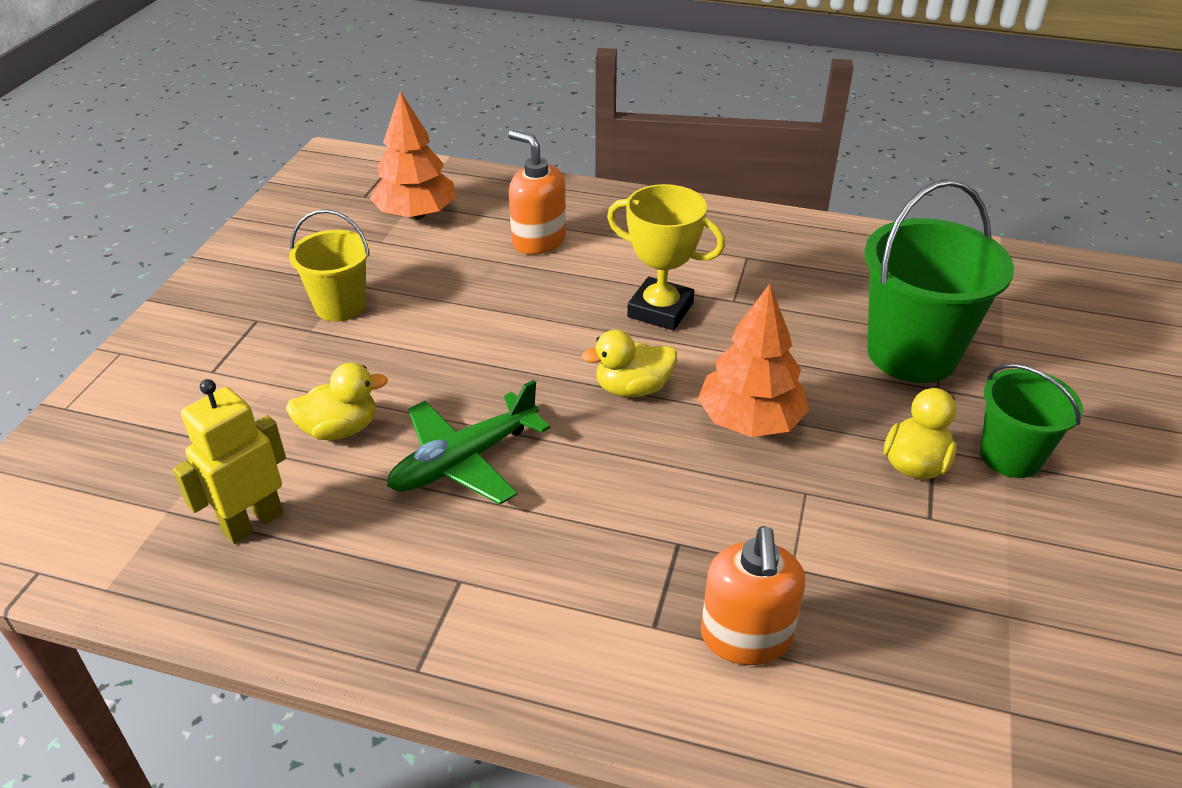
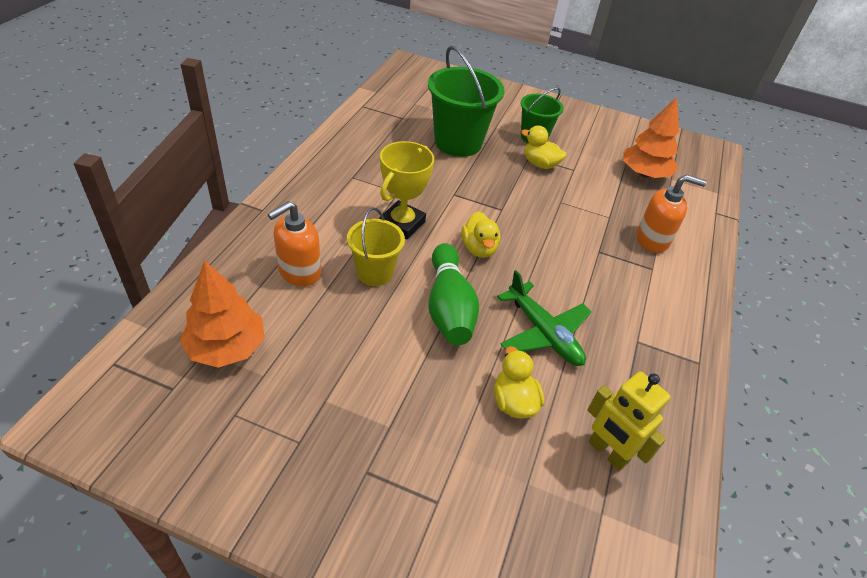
camera: 90 degrees left, 5 degrees up
(340, 306) = (359, 405): yellow bucket -> yellow bucket (374, 273)
(501, 364) = (449, 307): none -> green bowling pin
(749, 421) = (509, 208): orange tree -> orange tree (644, 174)

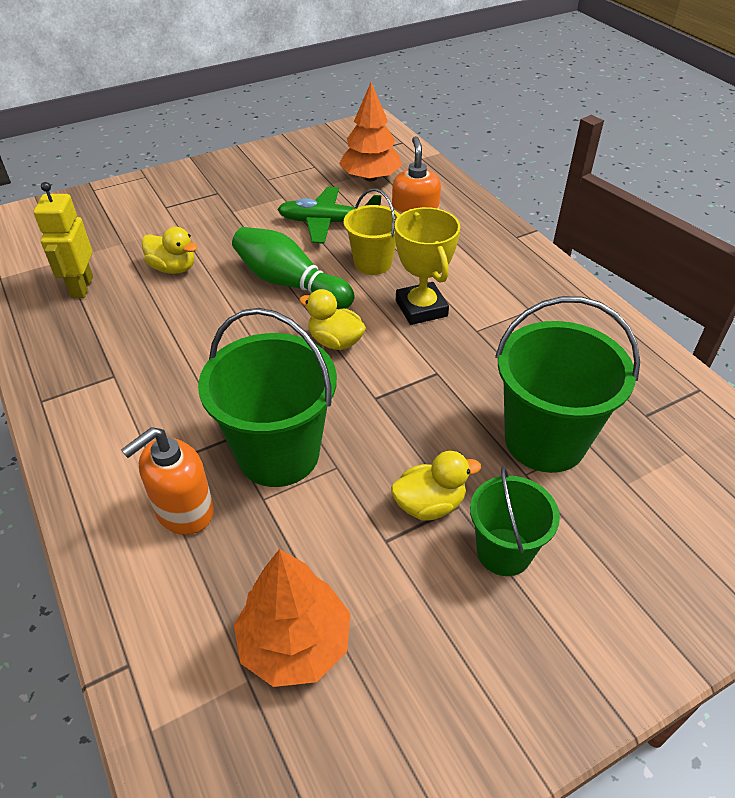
camera: 135 degrees right, 0 degrees up
(543, 333) = (199, 321): green plane -> green plane (328, 223)
(582, 226) = (278, 454): none -> green bucket
(607, 452) = (81, 287): yellow robot -> yellow robot turned 90 degrees counterclockwise

